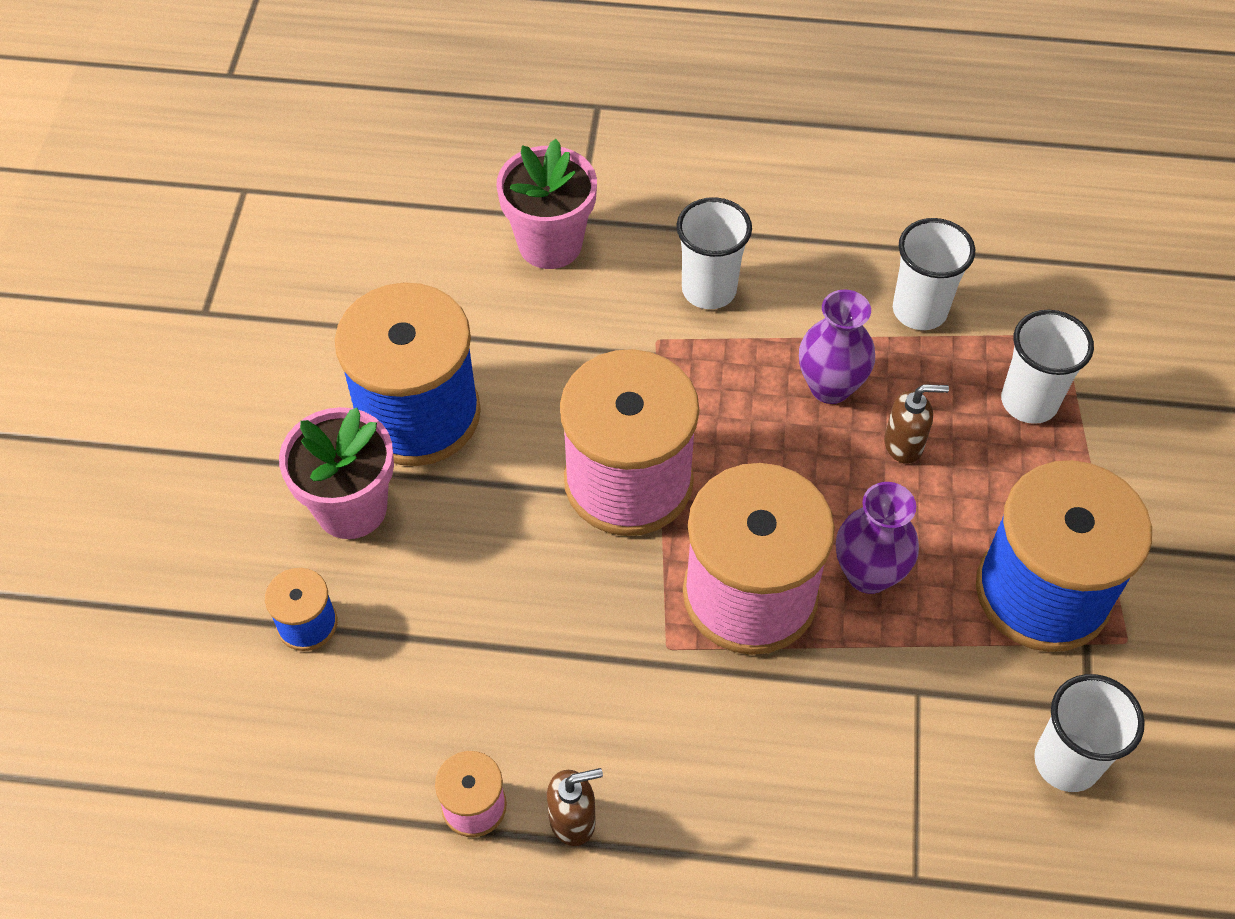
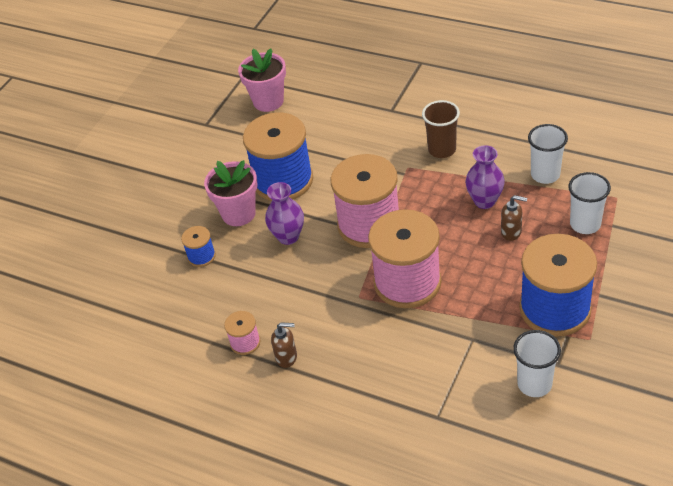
camera: 25 degrees right, 10 degrees down
(550, 244) = (373, 119): pink flower pot -> pink flower pot (268, 101)
(709, 290) = (442, 150): white cup -> brown cup
(868, 574) = (469, 284): purple vase -> purple vase (288, 236)

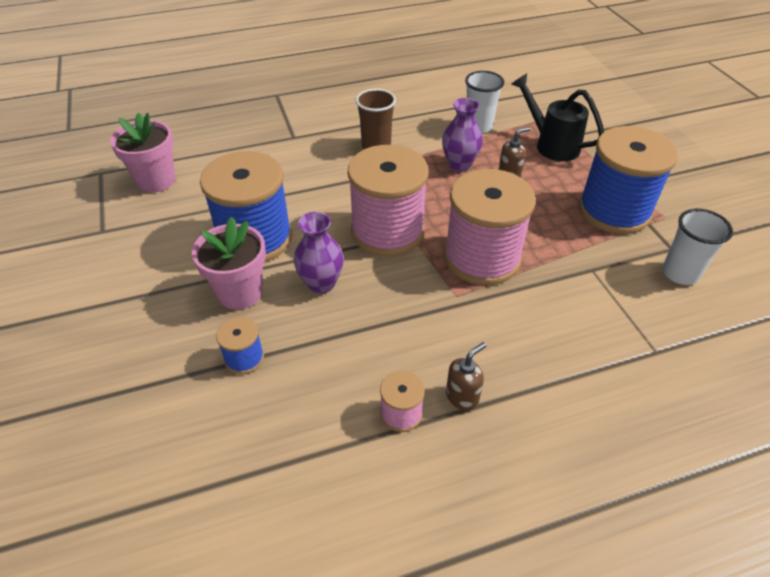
camera: 50 degrees left, 0 degrees up
(585, 224) = (551, 144): white cup -> black watering can

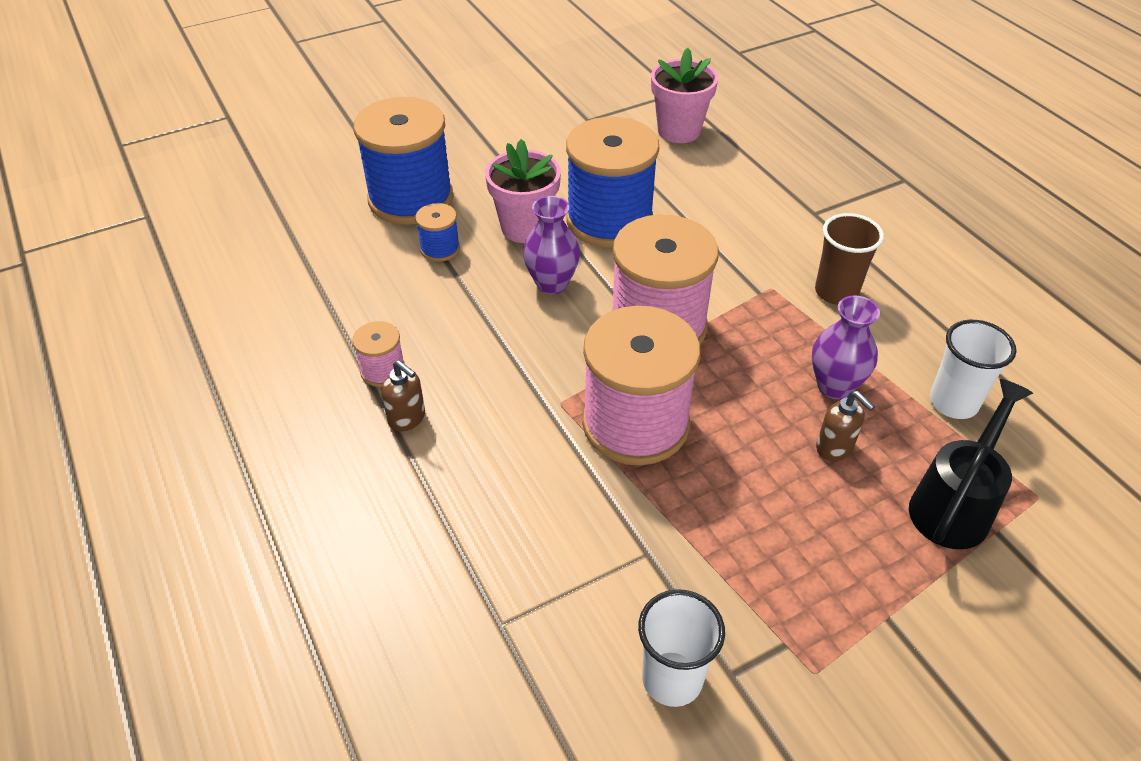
camera: 80 degrees right, 0 degrees up
(614, 211) = (801, 592): blue spool -> blue spool (411, 199)

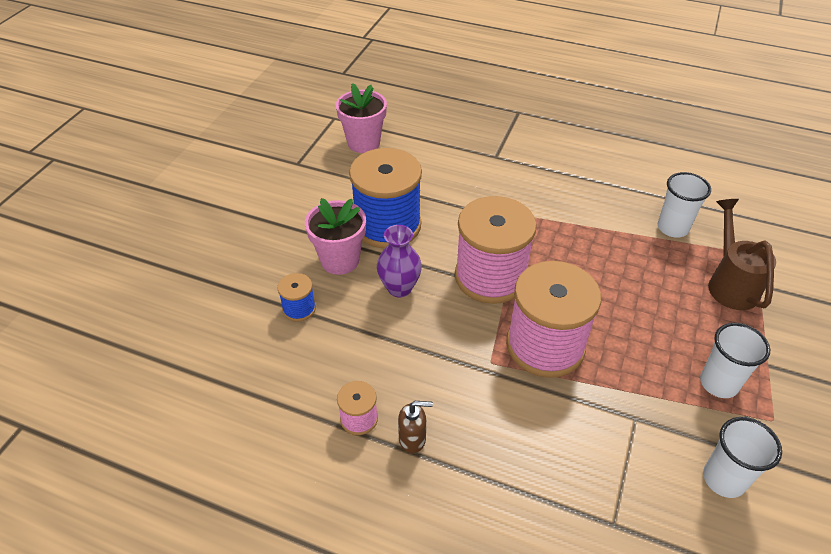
camera: 40 degrees left, 0 degrees up
(411, 199) = (236, 285): blue spool -> none
(793, 590) = (718, 383): none -> white cup
(834, 386) = (614, 254): purple vase -> none
(834, 448) = (651, 289): brown soap dispenser -> none
(836, 292) = (556, 198): brown cup -> none
(954, 504) = (730, 283): black watering can -> brown watering can

